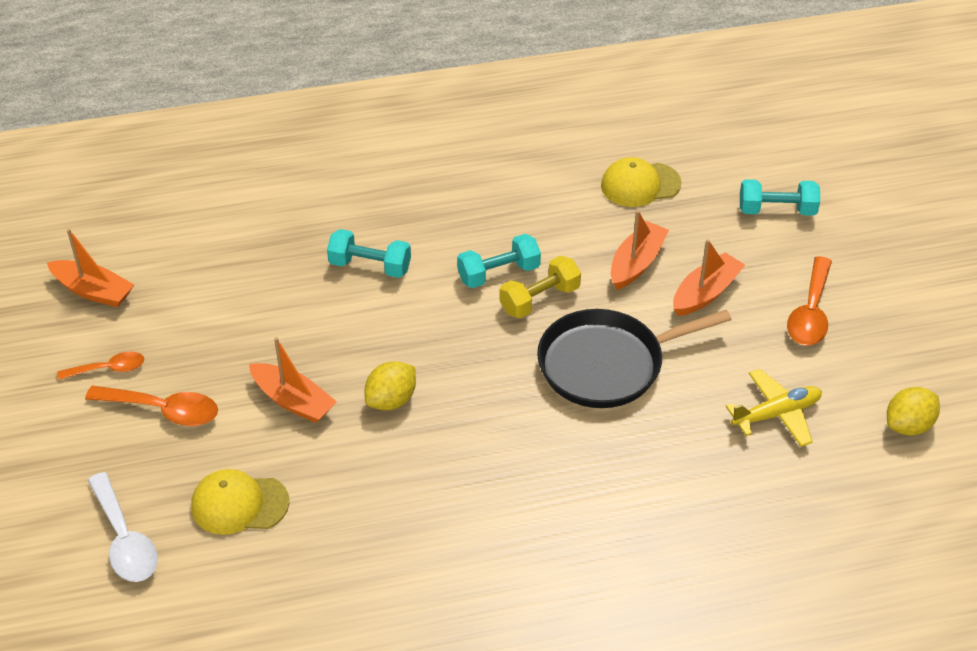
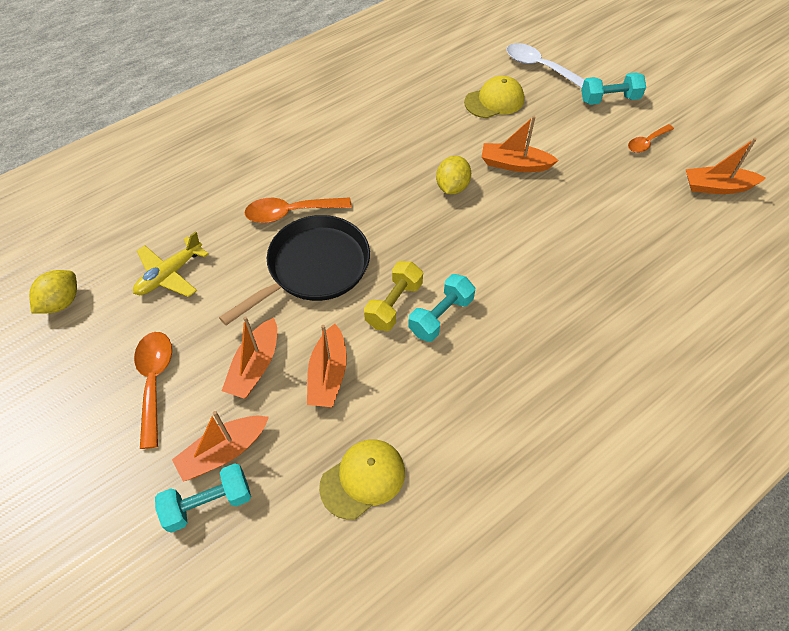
camera: 155 degrees right, 10 degrees up
(163, 410) = (587, 132): orange spoon -> orange spoon (291, 213)
(370, 266) = (546, 282): turquoise dumbbell -> turquoise dumbbell (609, 99)
(755, 239) = (223, 452): none -> orange boat

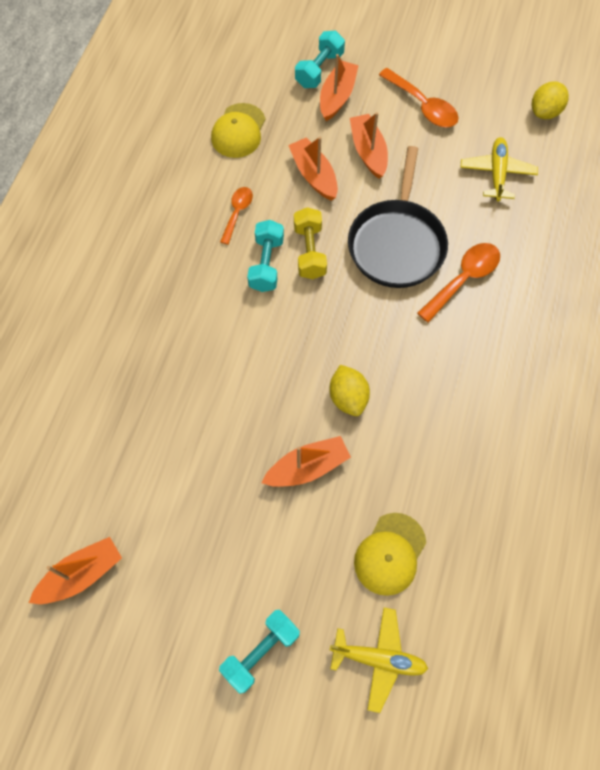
camera: 145 degrees right, 10 degrees up
(61, 302) = (545, 112): yellow lemon -> yellow lemon turned 45 degrees clockwise
(539, 67) = (378, 659): white spoon -> yellow plane
(646, 142) = (184, 598): orange spoon -> orange spoon (237, 213)

